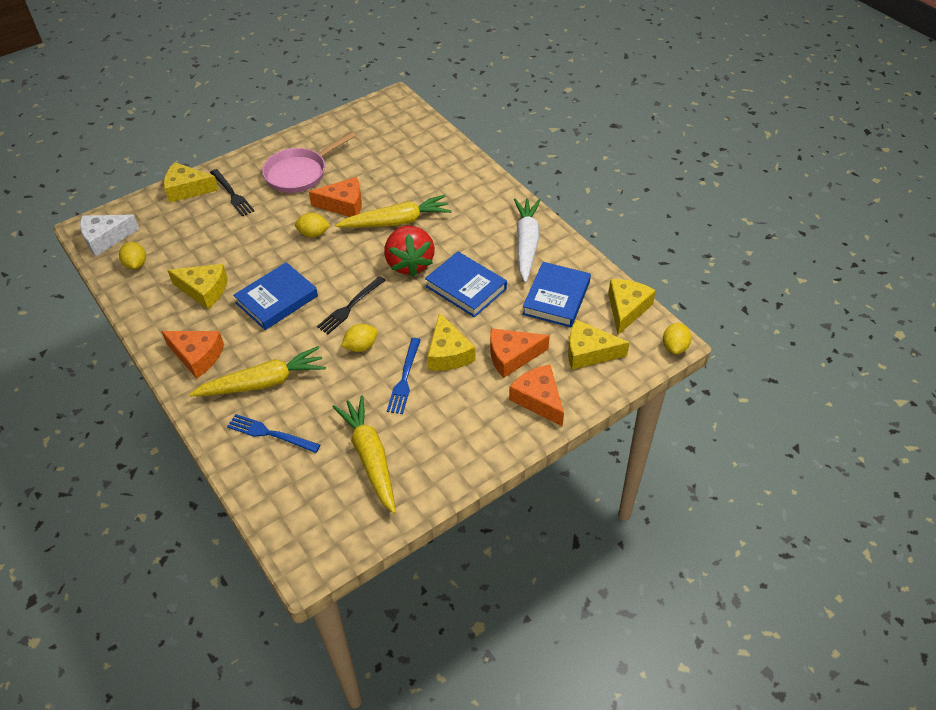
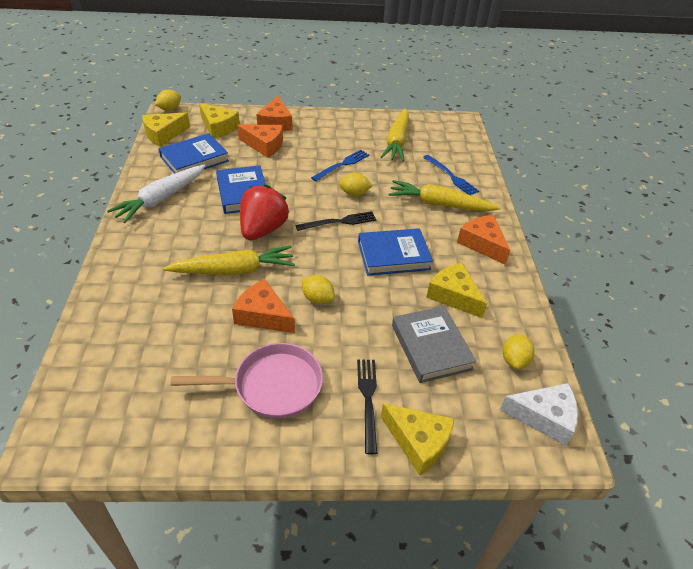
camera: 150 degrees left, 5 degrees down
(205, 243) = (431, 347): none -> grey book
(396, 222) = (234, 270): yellow carrot -> yellow carrot turned 150 degrees clockwise
(448, 353) = (301, 164): yellow cheese -> none

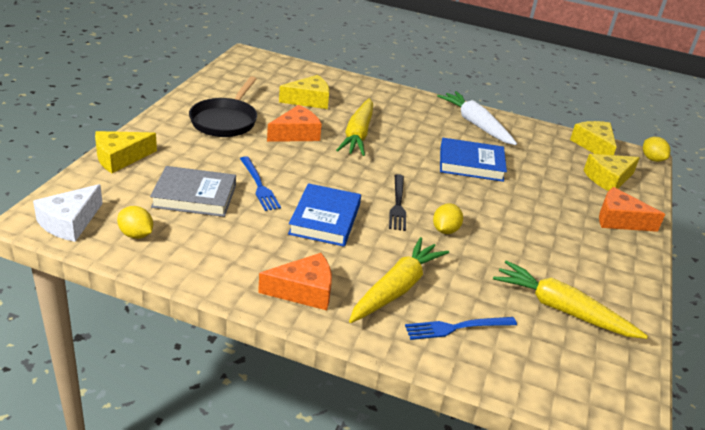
camera: 110 degrees right, 10 degrees down
(194, 159) = (542, 152): blue book -> none
(263, 230) = (406, 160): red strawberry -> none
(264, 145) = (564, 198): orange cheese -> none
(271, 386) = (225, 120): pink pan -> black pan
(317, 299) = (296, 161): yellow lemon -> none
(342, 165) = (510, 241): blue fork -> blue fork (259, 185)
(368, 400) = (175, 151): black fork -> none
(453, 296) = (242, 234): yellow cheese -> yellow cheese (309, 100)

